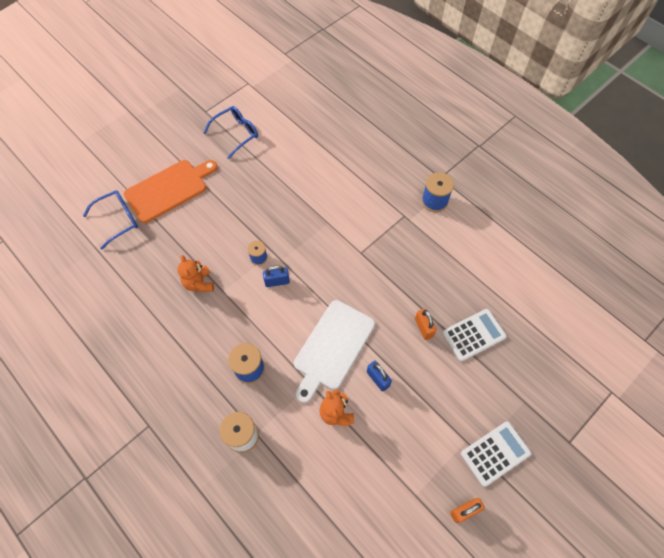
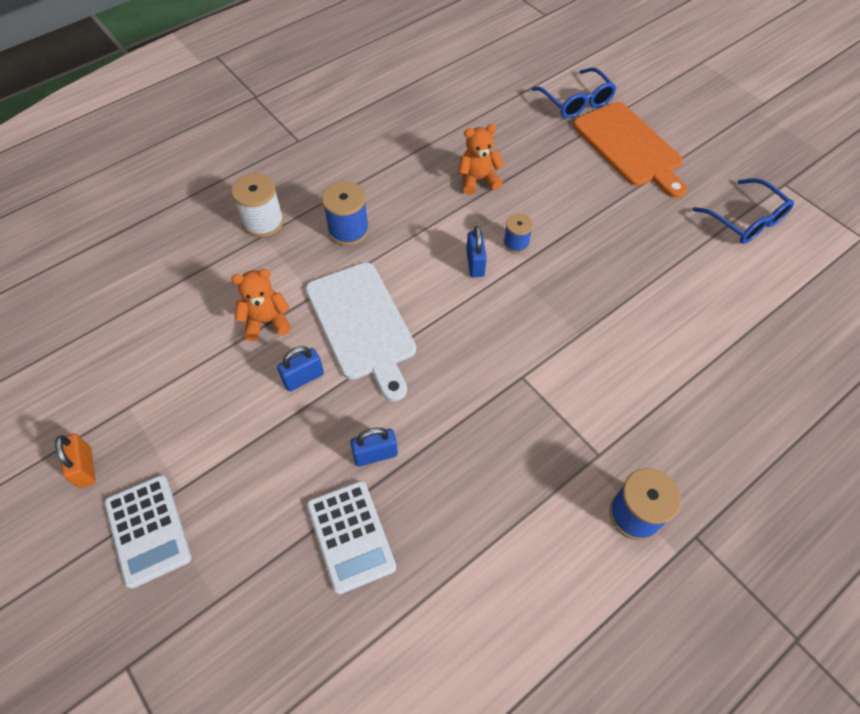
camera: 95 degrees right, 5 degrees down
(332, 347) = (362, 324): white cutting board -> white cutting board turned 150 degrees counterclockwise
(423, 328) = (375, 454): orange padlock -> blue padlock

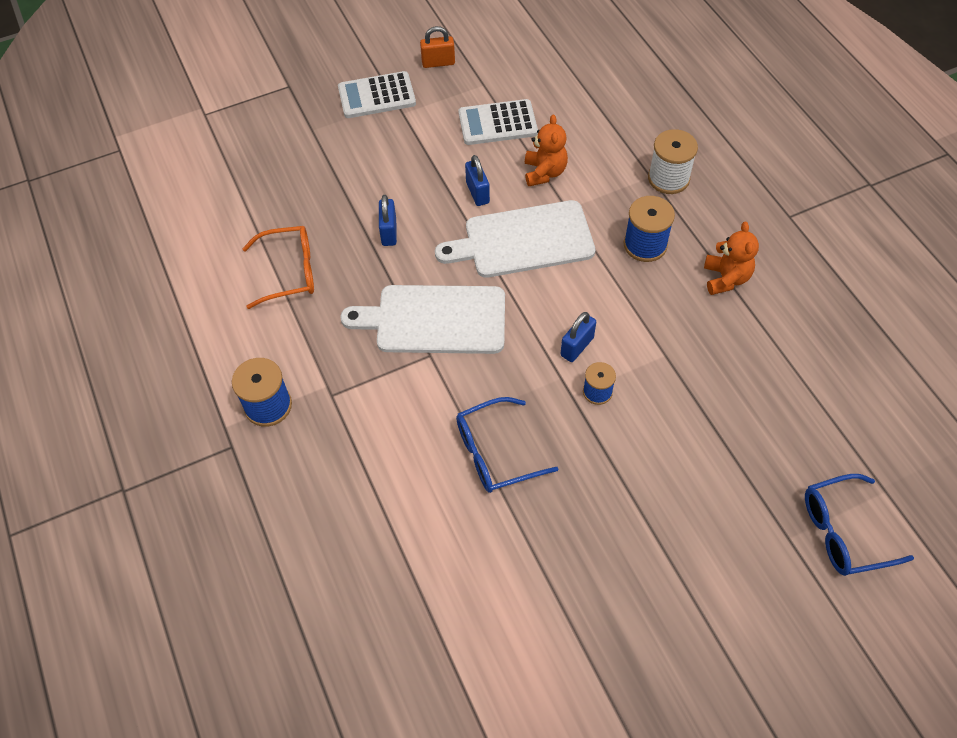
camera: 105 degrees right, 0 degrees up
(350, 536) = (327, 208): white calculator -> white calculator (497, 123)
(457, 550) = (290, 272): none -> orange glasses
(475, 263) = (577, 346): blue padlock -> blue padlock turned 60 degrees counterclockwise
(478, 180) = (702, 377): orange teddy bear -> orange teddy bear (726, 278)
(480, 381) = (434, 320): none -> white cutting board
(629, 147) = (742, 571): orange cutting board -> none
(746, 220) = (584, 670): blue glasses -> blue glasses (495, 453)

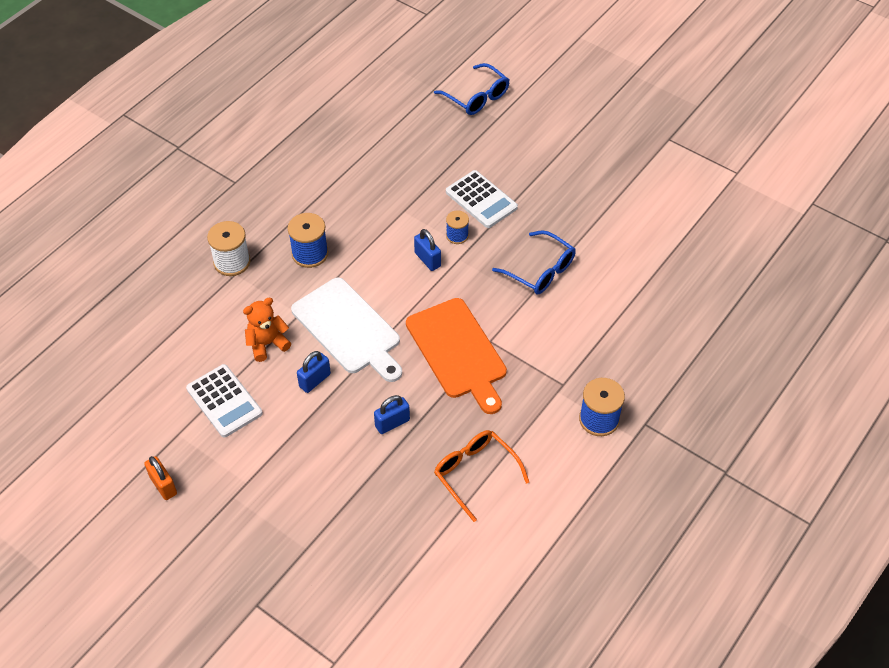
camera: 120 degrees left, 5 degrees down
(377, 96) = (234, 516): white calculator -> white calculator (481, 200)
(434, 320) = (458, 352): white cutting board -> orange cutting board
(577, 346) = (427, 259): blue padlock -> blue padlock turned 45 degrees clockwise
(726, 278) = (316, 199): orange teddy bear -> none

